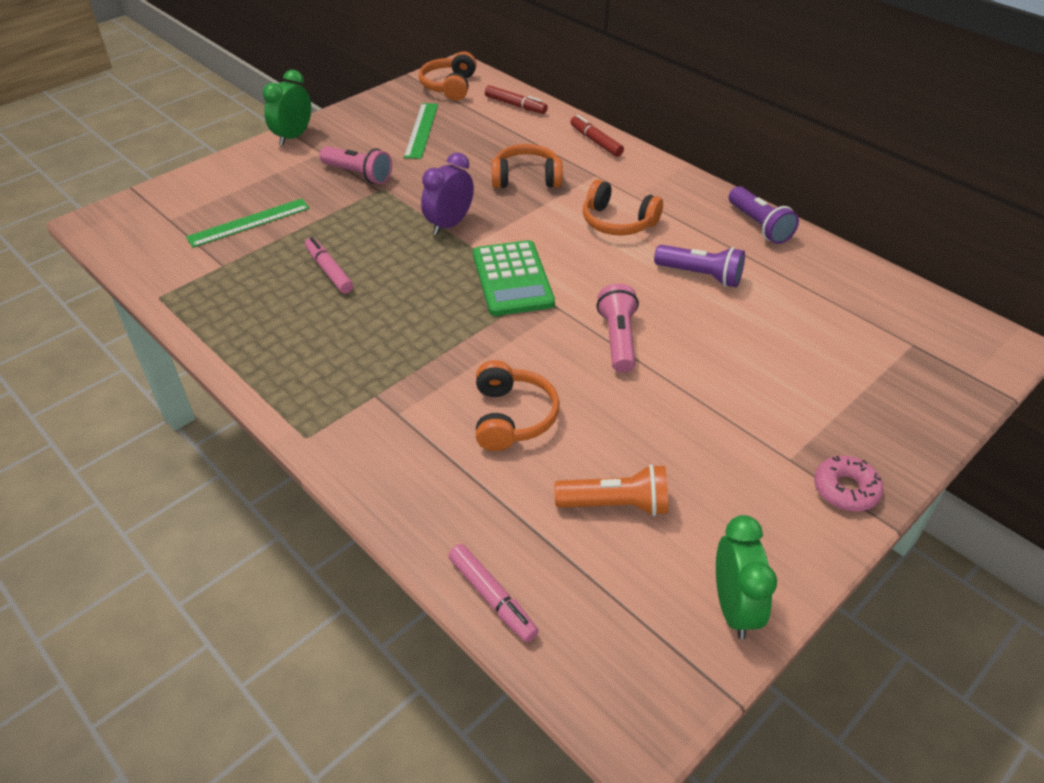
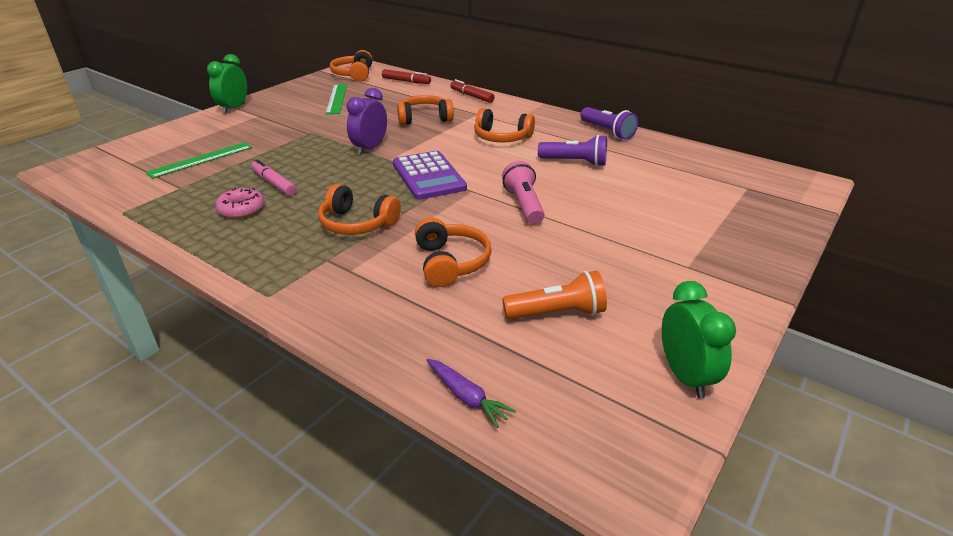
camera: 10 degrees left, 10 degrees down
(358, 175) = (290, 126): pink flashlight -> none
(416, 345) = (357, 223): none -> orange headphones
(492, 597) = (466, 397): pink marker -> purple carrot
(512, 279) = (428, 176): green calculator -> purple calculator
(845, 489) = (740, 281): pink donut -> pink donut (241, 209)

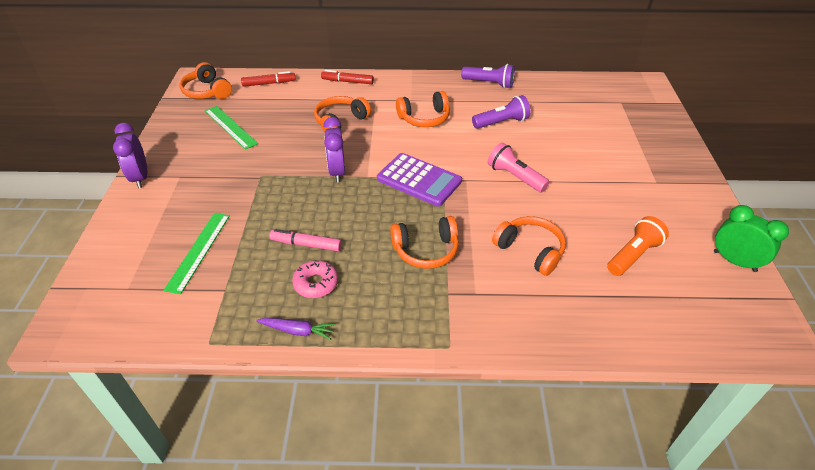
camera: 35 degrees left, 10 degrees up
(234, 108) = (140, 178): green clock -> purple clock
(466, 397) = (658, 343): purple carrot -> purple carrot (297, 331)

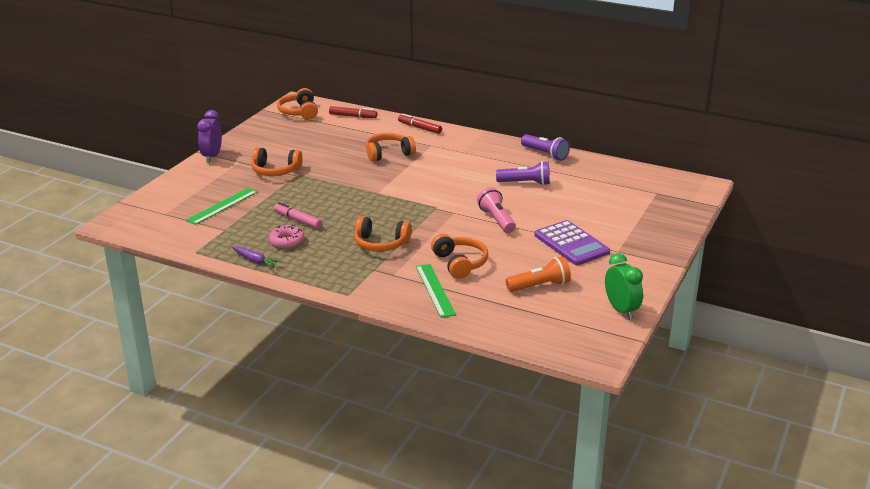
camera: 25 degrees right, 15 degrees down
(230, 127) = (299, 139): green ruler -> green ruler (435, 290)
(337, 172) = (356, 185): purple clock -> none
(419, 180) = (416, 204): purple calculator -> purple calculator (571, 244)
(424, 118) = (461, 166): orange headphones -> orange headphones (275, 171)

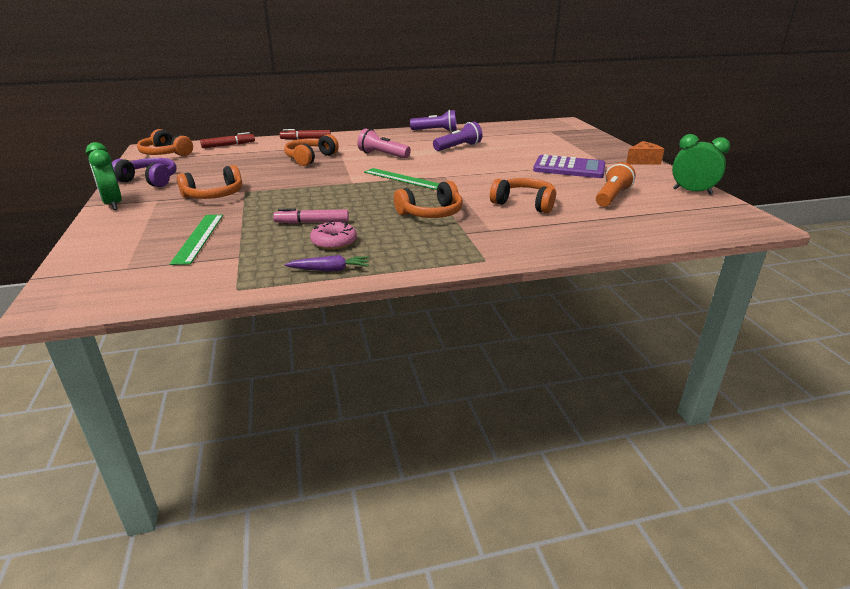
camera: 40 degrees left, 0 degrees up
(212, 156) = (113, 204): purple clock -> green clock
(256, 140) = (149, 180): none -> purple headphones
(435, 290) = (549, 227): green ruler -> green ruler (403, 179)
(497, 220) = (487, 171): pink flashlight -> pink flashlight (382, 155)
(659, 263) = (643, 161): none -> orange cheese

